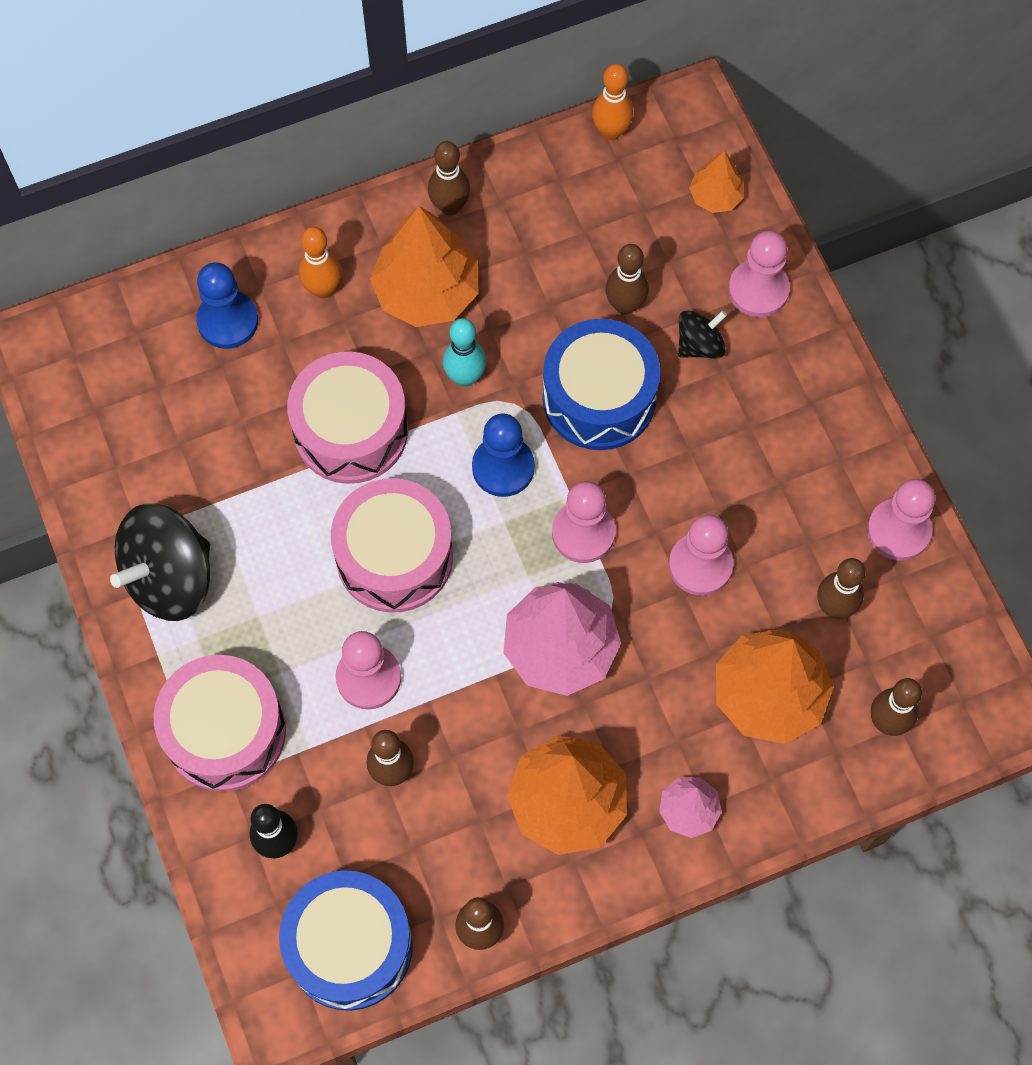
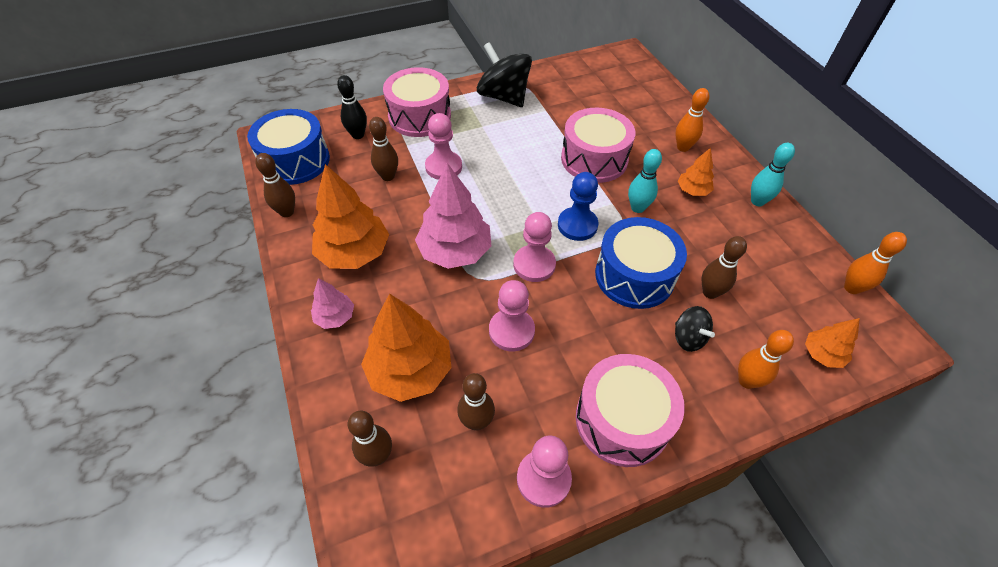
camera: 90 degrees right, 15 degrees down
(228, 321) = (653, 112): blue pawn -> none
(394, 557) = (516, 177): pink drum -> pink drum (622, 420)
(426, 292) = (692, 190): orange tree -> orange tree, size x0.52
(450, 206) = (757, 201): brown bowling pin -> turquoise bowling pin
(758, 290) = (746, 381): pink pawn -> orange bowling pin

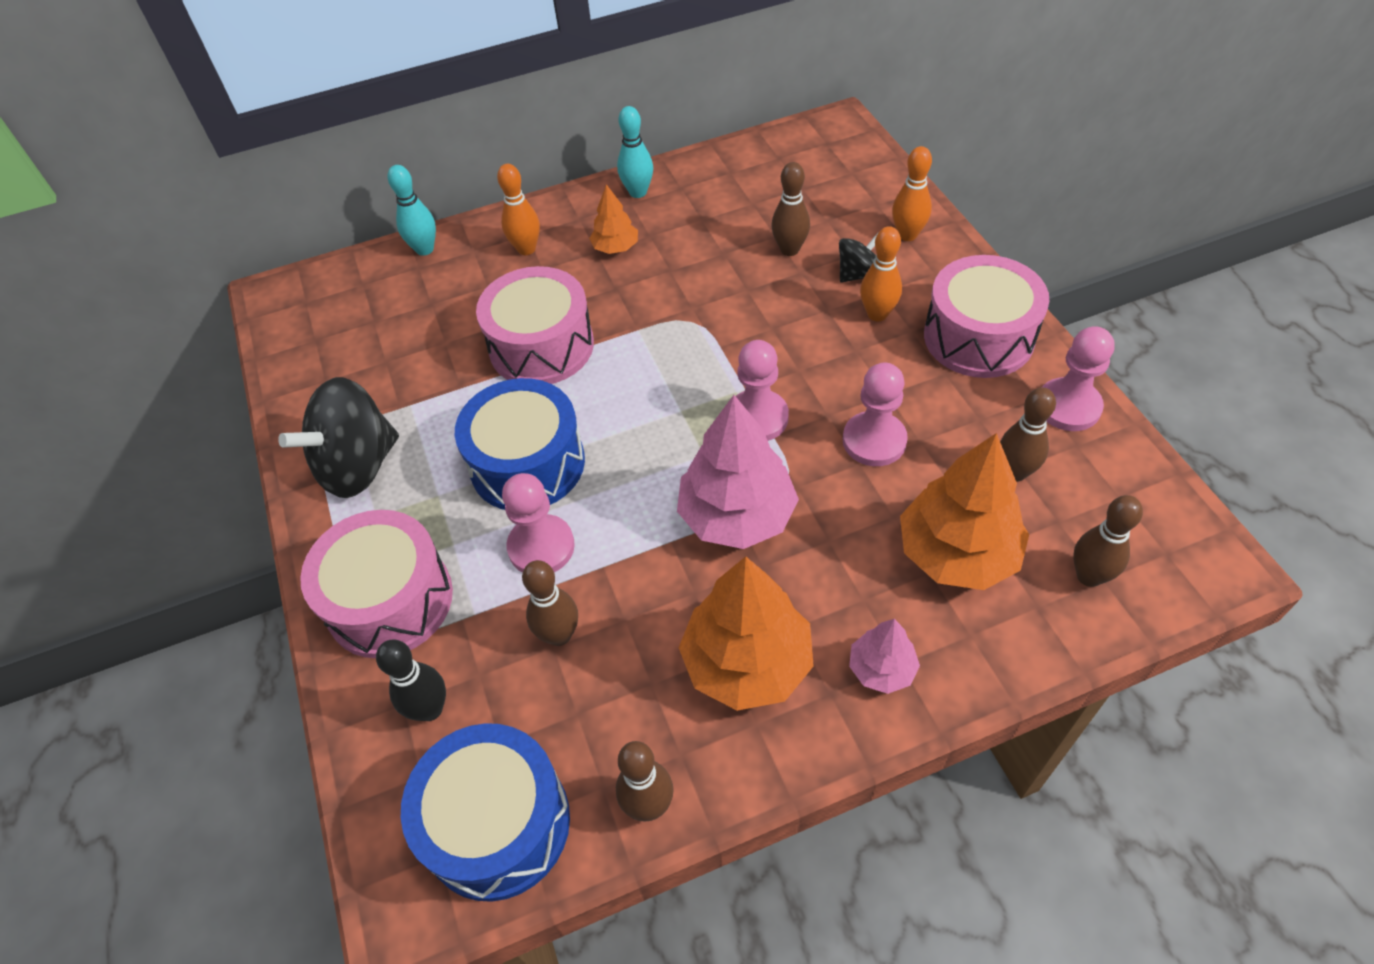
camera: 85 degrees left, 0 degrees up
(577, 225) = (680, 369): blue pawn -> none
(634, 275) = (769, 314): blue drum -> blue drum (527, 463)
(637, 208) = (647, 304): turquoise bowling pin -> turquoise bowling pin (424, 249)
(822, 354) = (863, 177): orange tree -> none
(851, 288) = (772, 142): orange bowling pin -> orange bowling pin (877, 314)

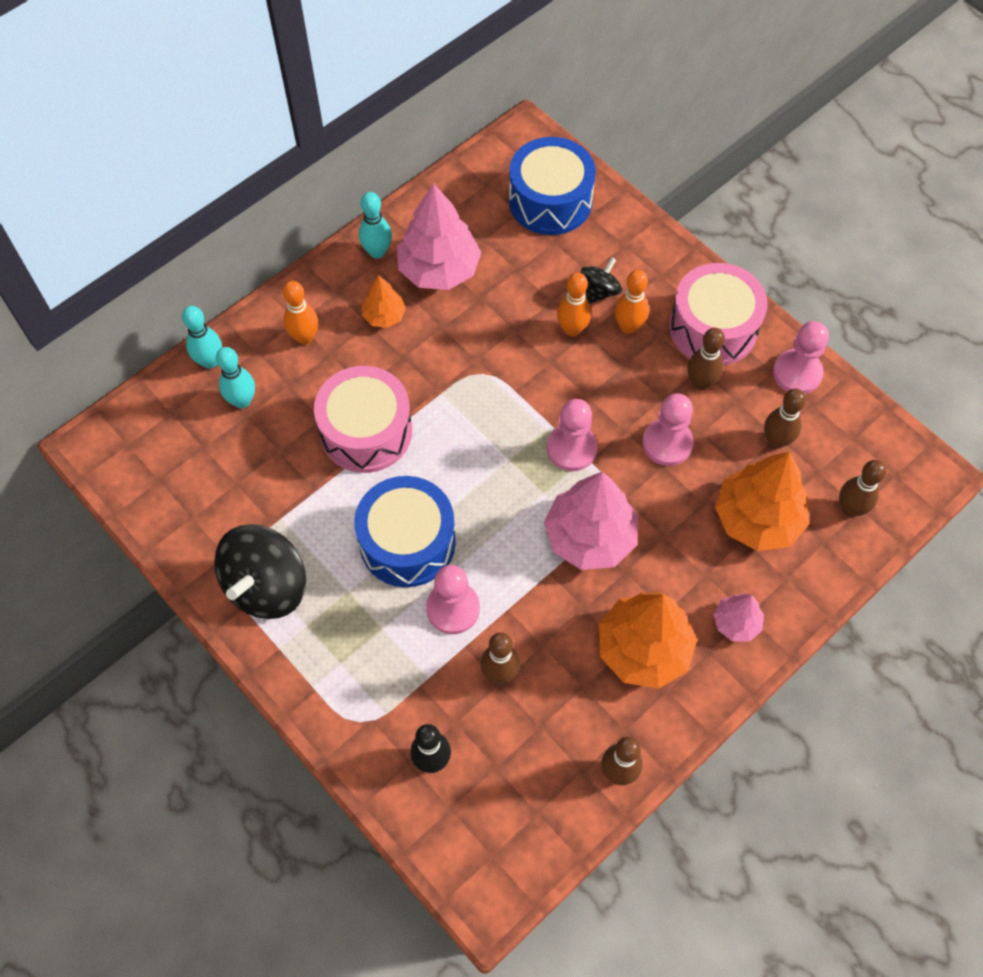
camera: 25 degrees left, 10 degrees up
(390, 600) = (356, 689): pink drum -> none
(435, 290) = (242, 401): none -> turquoise bowling pin
(497, 823) = (521, 821): blue drum -> blue drum (550, 201)
(693, 219) = (439, 269): none -> pink tree
(789, 250) = (534, 281): brown bowling pin -> brown bowling pin (700, 382)
(907, 235) = (625, 242): orange bowling pin -> orange bowling pin (572, 329)

